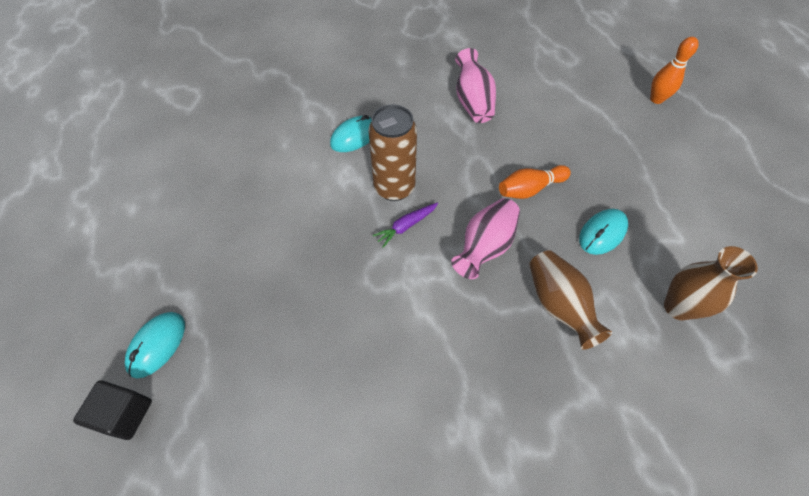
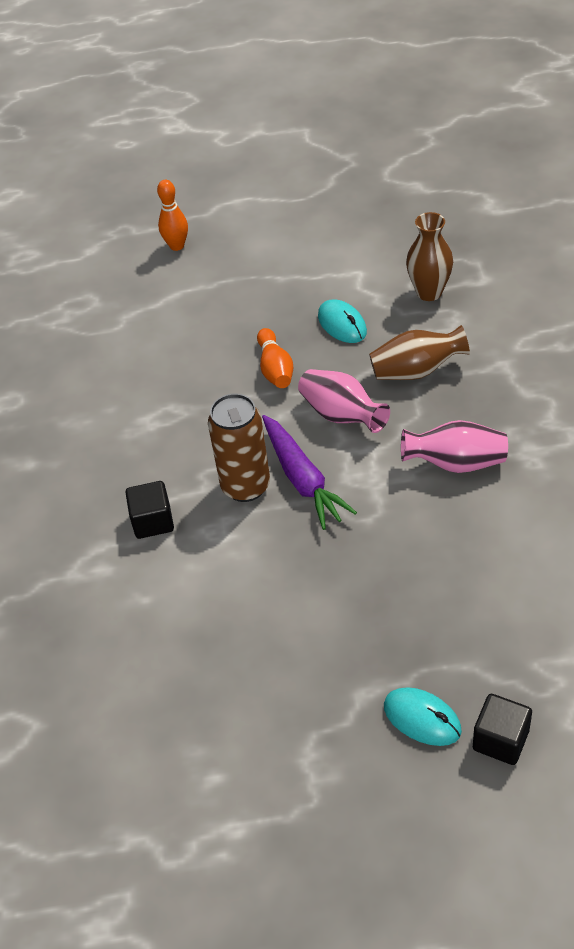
camera: 75 degrees left, 10 degrees down
(354, 136) = (153, 521): turquoise mouse -> black cube
(406, 226) = (303, 479): purple carrot -> purple carrot, size x1.85
(473, 102) = (130, 399): pink vase -> pink vase (456, 463)

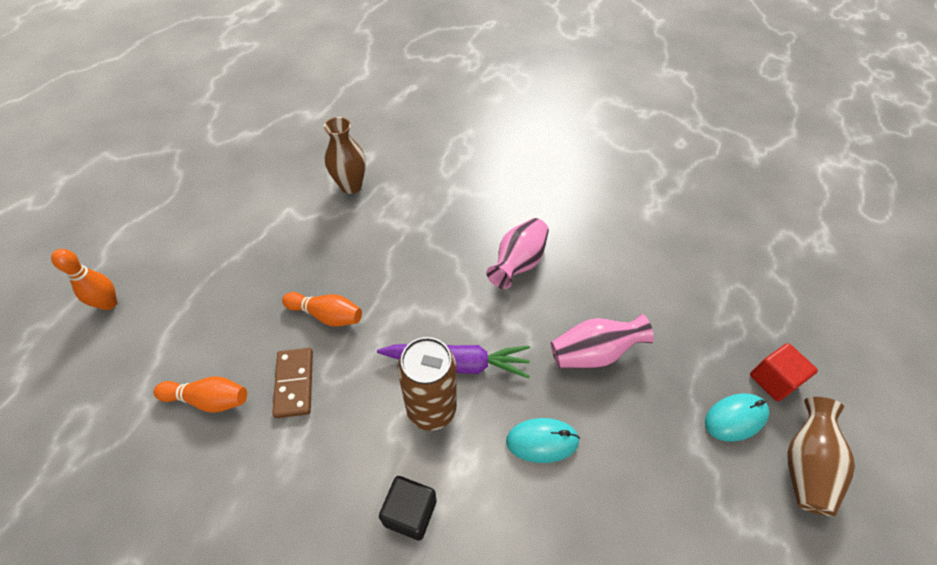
camera: 65 degrees left, 5 degrees up
(149, 354) = (209, 399): none -> orange bowling pin
(199, 390) = (294, 383): none -> brown domino
(342, 324) = (327, 248): turquoise mouse -> turquoise mouse (542, 441)
(342, 415) = (416, 301): pink vase -> pink vase (593, 353)
(416, 371) = (415, 234): brown vase -> brown vase (805, 465)
(500, 740) = (773, 380): black cube -> red cube

